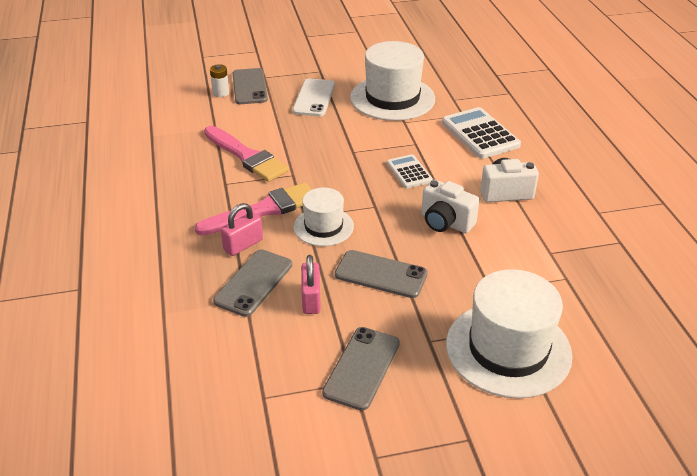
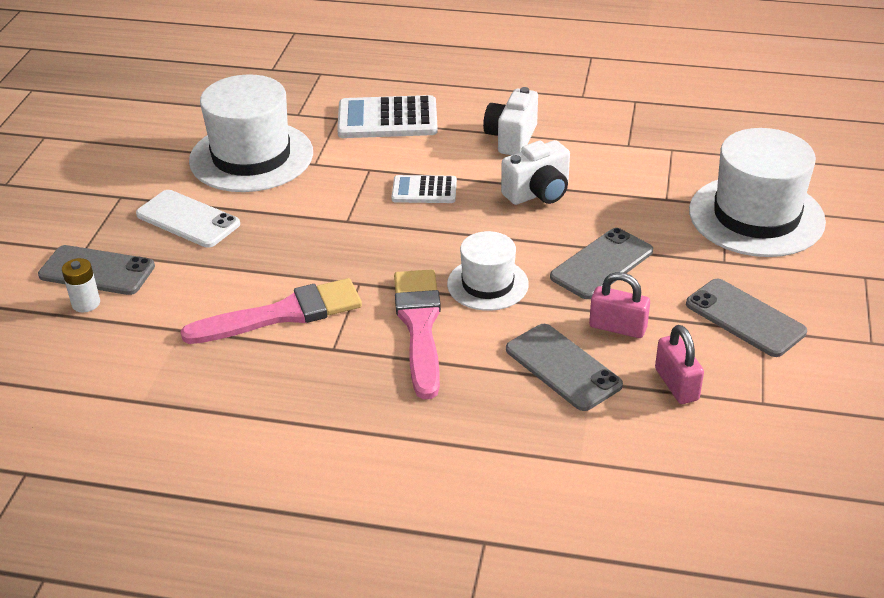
camera: 65 degrees left, 0 degrees up
(243, 245) = (482, 360): pink padlock -> pink padlock (676, 384)

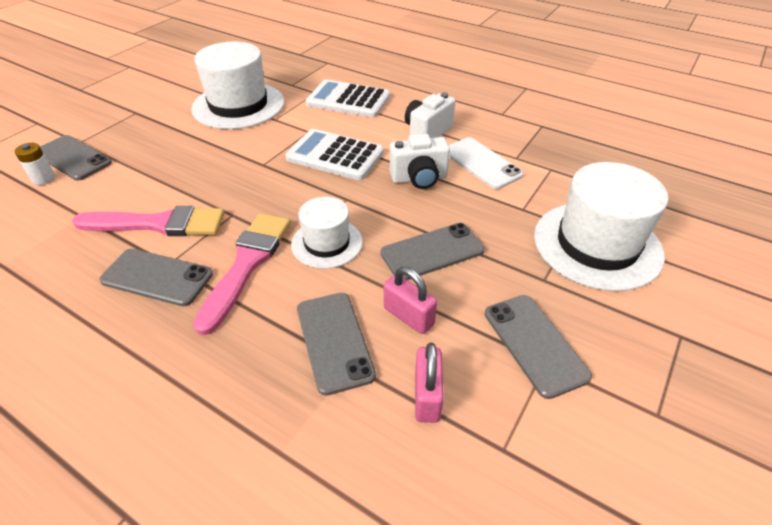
camera: 20 degrees right, 5 degrees up
(188, 219) = (161, 137): white phone -> white phone (481, 163)
(333, 364) = (157, 277): none -> grey phone
(424, 190) = (335, 156): white calculator -> white calculator, size x1.69

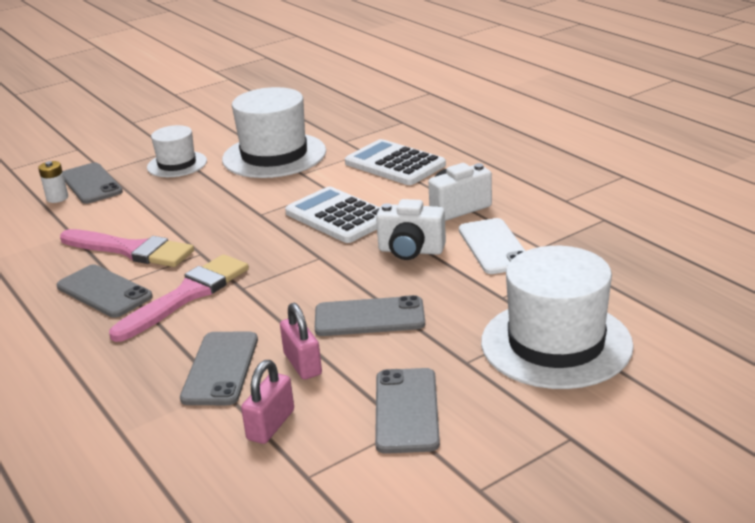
camera: 25 degrees right, 15 degrees down
(327, 243) = (271, 292): white hat -> white hat (177, 164)

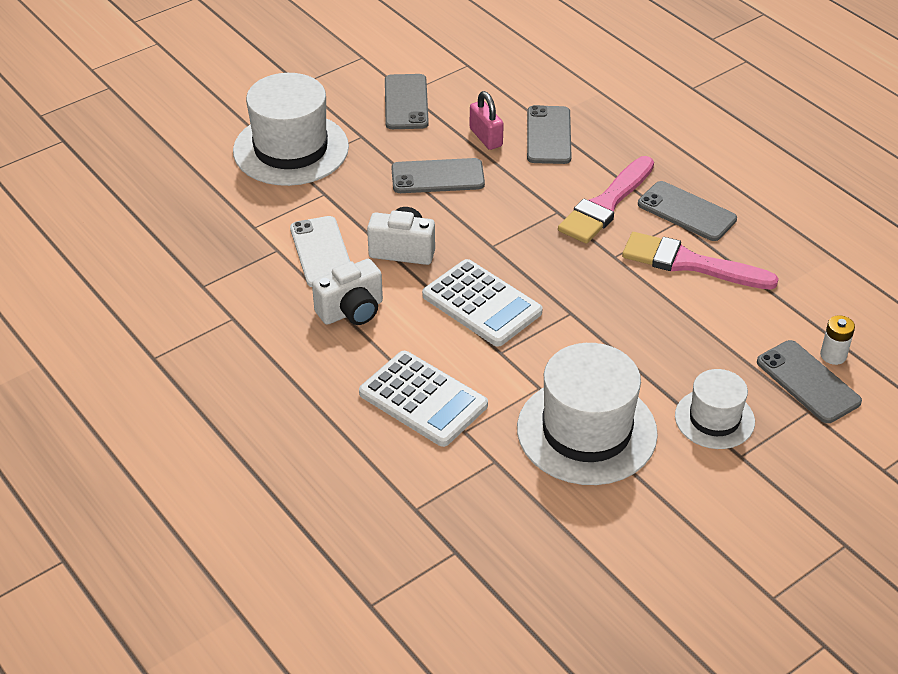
camera: 175 degrees right, 15 degrees up
(271, 425) = (498, 95): pink padlock -> none

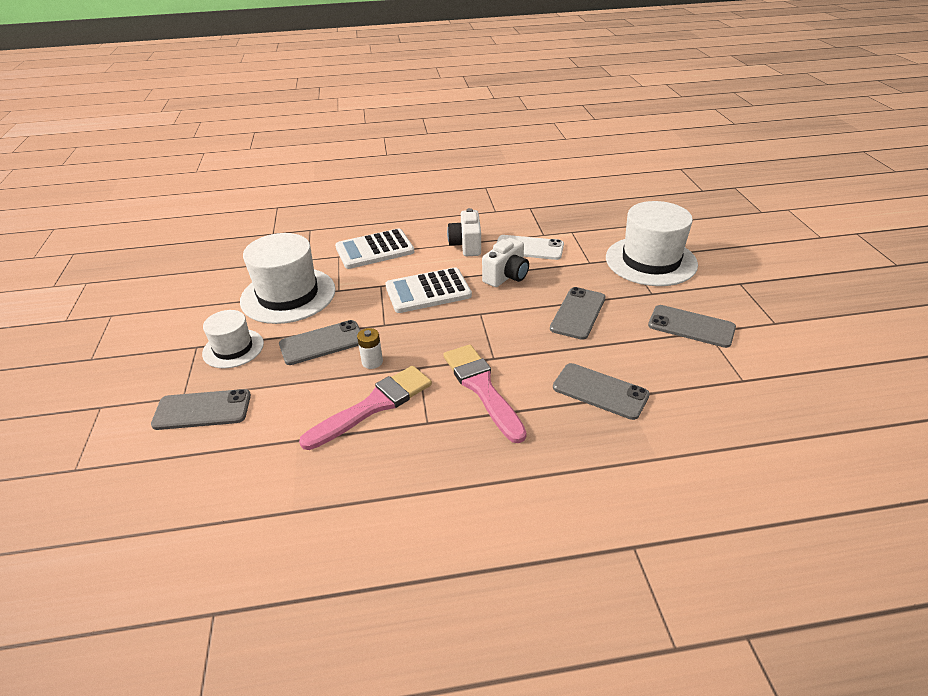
camera: 120 degrees right, 5 degrees down
(486, 137) = (617, 353): pink padlock -> none
(686, 211) = (434, 435): grey phone -> grey phone (322, 343)
(833, 355) = (204, 439): white battery -> white battery (372, 362)

